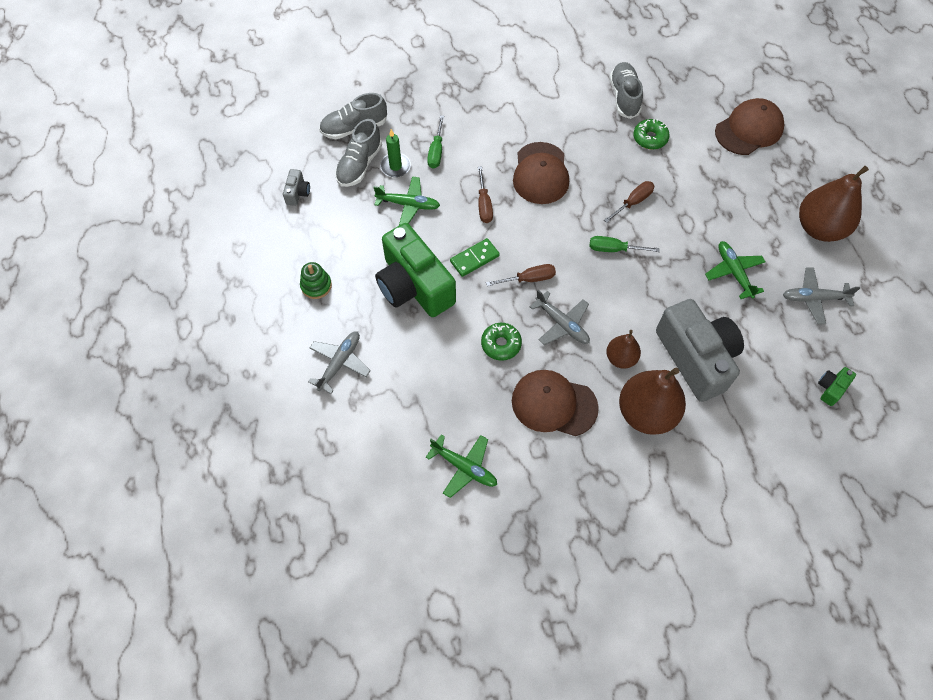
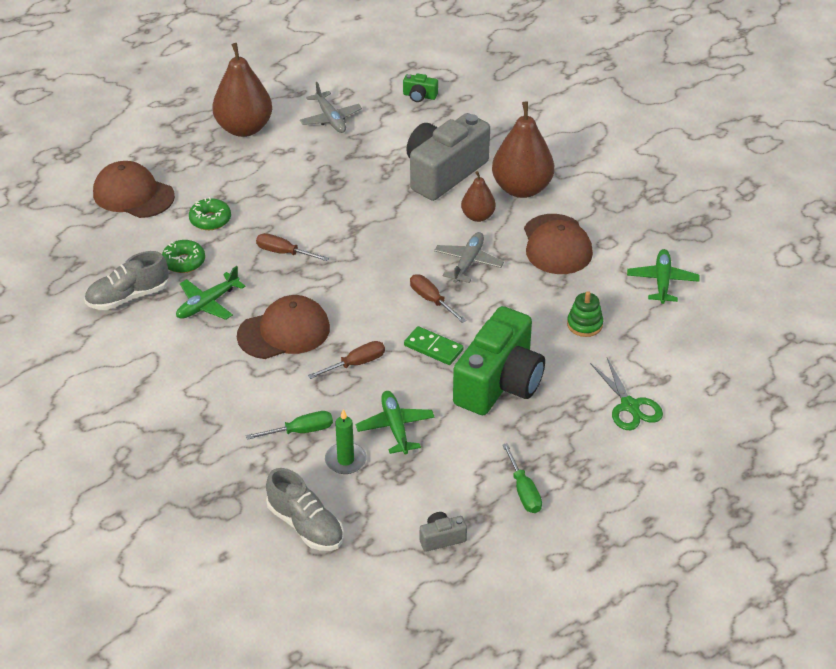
camera: 115 degrees left, 20 degrees down
(316, 286) = (555, 464): green stacking toy -> green stacking toy (584, 324)
(340, 363) = (630, 406): grey plane -> green scissors
(359, 165) = (363, 495): grey shoe -> none
(501, 344) = (521, 297): green donut -> green donut (210, 220)
(613, 249) = (354, 251): green screwdriver -> green screwdriver (524, 491)
(734, 272) = (331, 169): green plane -> green plane (207, 304)

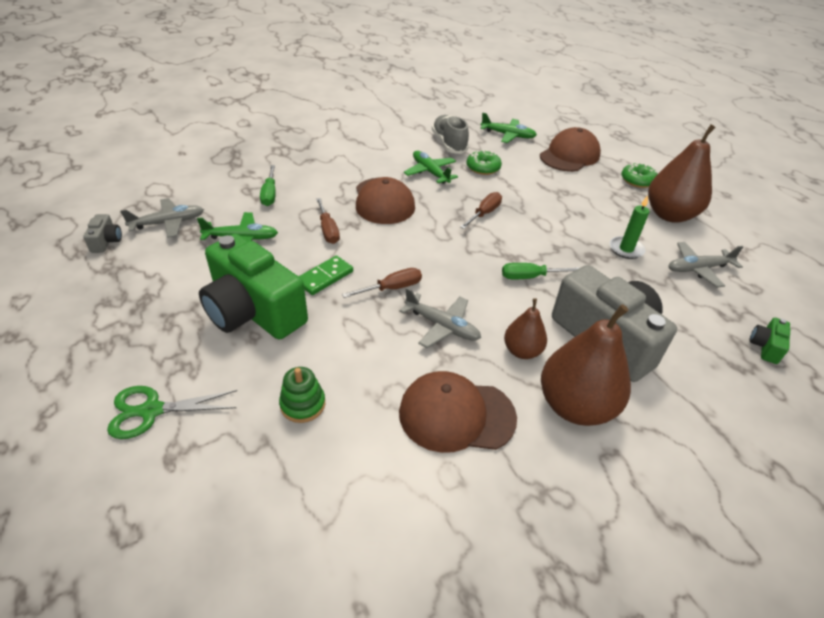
camera: 100 degrees right, 0 degrees up
(210, 220) = (534, 184): green donut -> green donut (637, 180)
(305, 526) = (178, 184): grey shoe -> none
(345, 460) = (225, 209): green candle -> green candle (626, 249)
(389, 499) = (168, 223): none -> grey plane
(524, 491) = (110, 297): green screwdriver -> green screwdriver (529, 277)
(662, 281) = (348, 523): green plane -> green plane (508, 135)

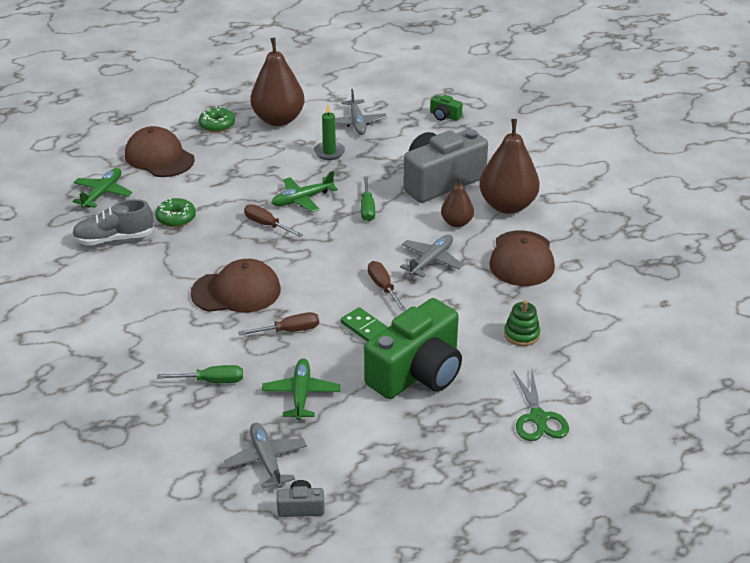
camera: 85 degrees left, 5 degrees down
(430, 172) = (180, 256): green plane -> green plane (302, 199)

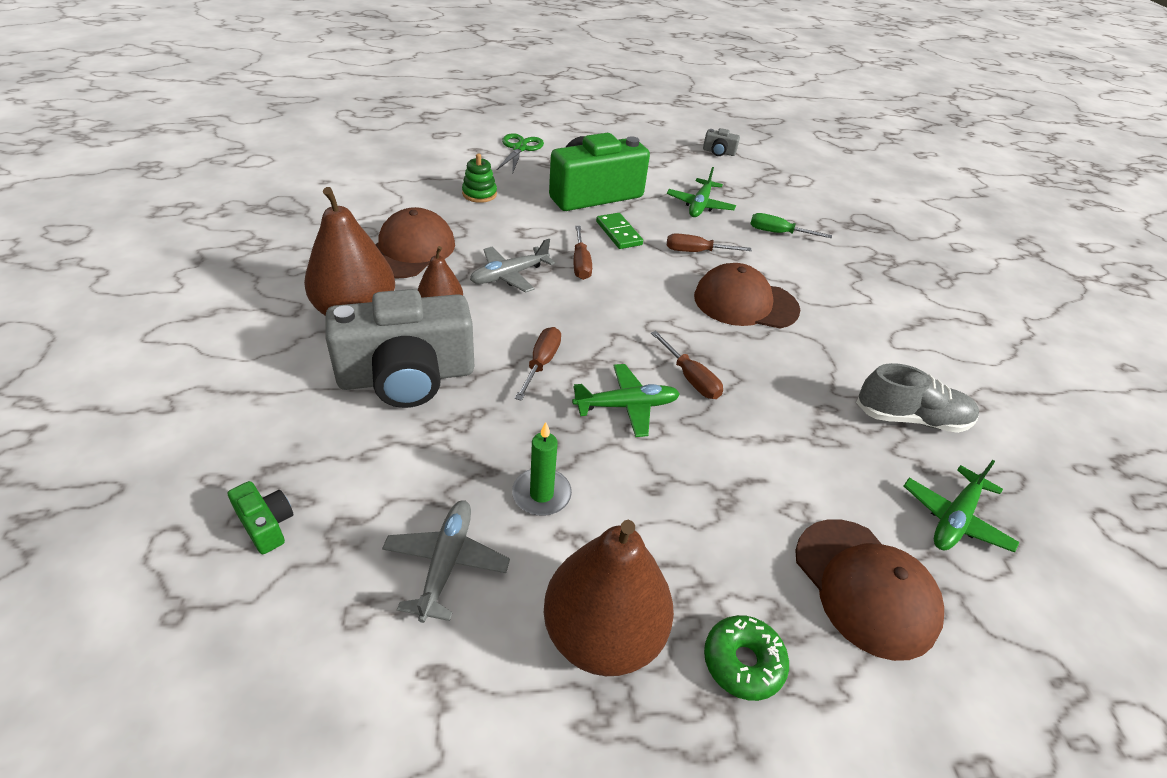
camera: 165 degrees left, 5 degrees up
(176, 218) = (822, 428): green donut -> none
(267, 460) = (738, 177): grey plane -> none
(367, 209) = (541, 363): green screwdriver -> brown screwdriver

